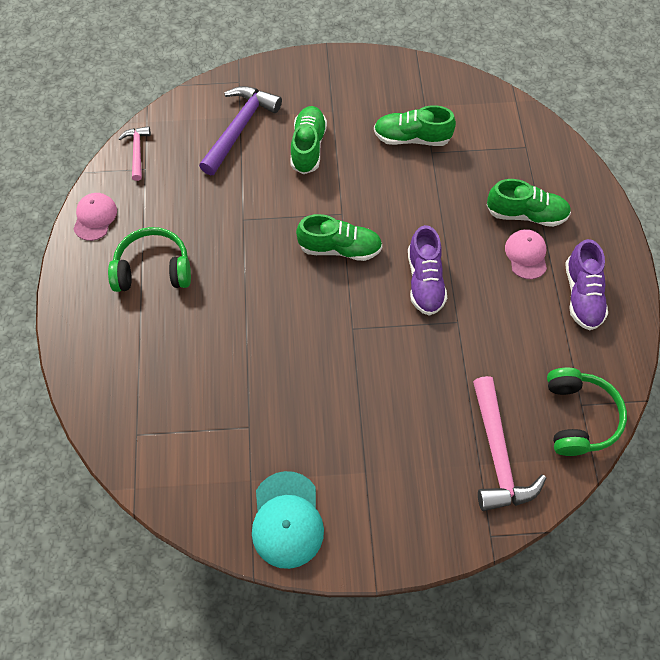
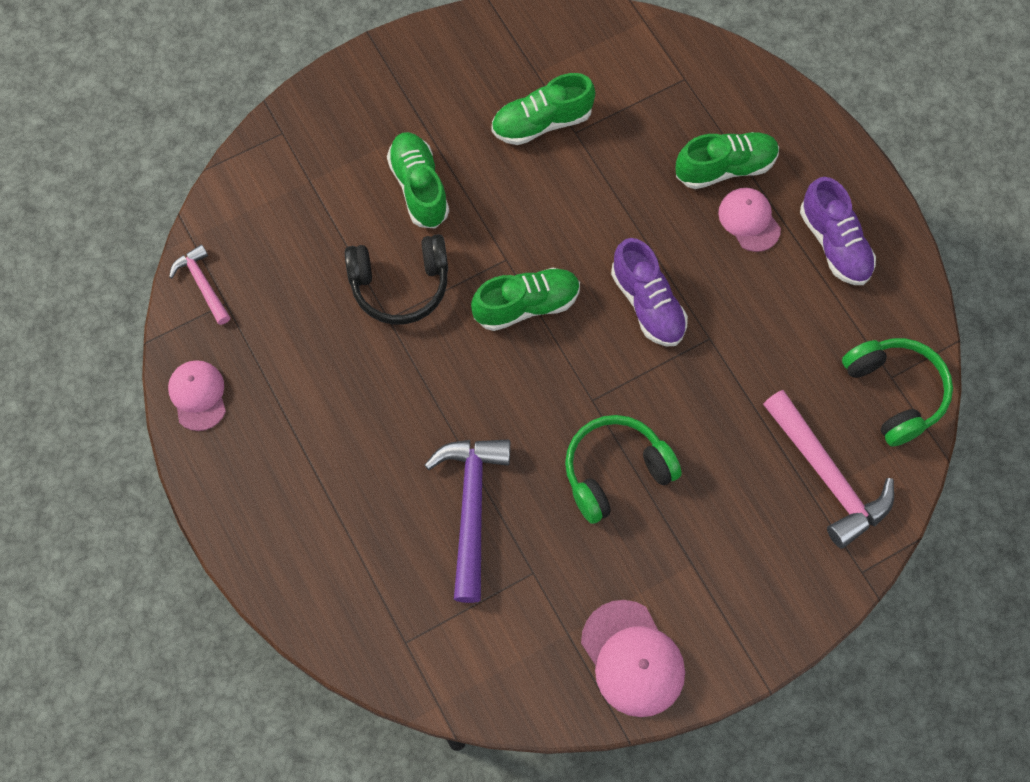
camera: 25 degrees left, 5 degrees up
(153, 269) = (311, 431): green headphones -> green headphones (615, 472)
(239, 128) = (318, 197): purple hammer -> purple hammer (471, 508)
(262, 202) = (400, 285): none -> black headphones
(287, 520) = (632, 658): turquoise cap -> pink cap

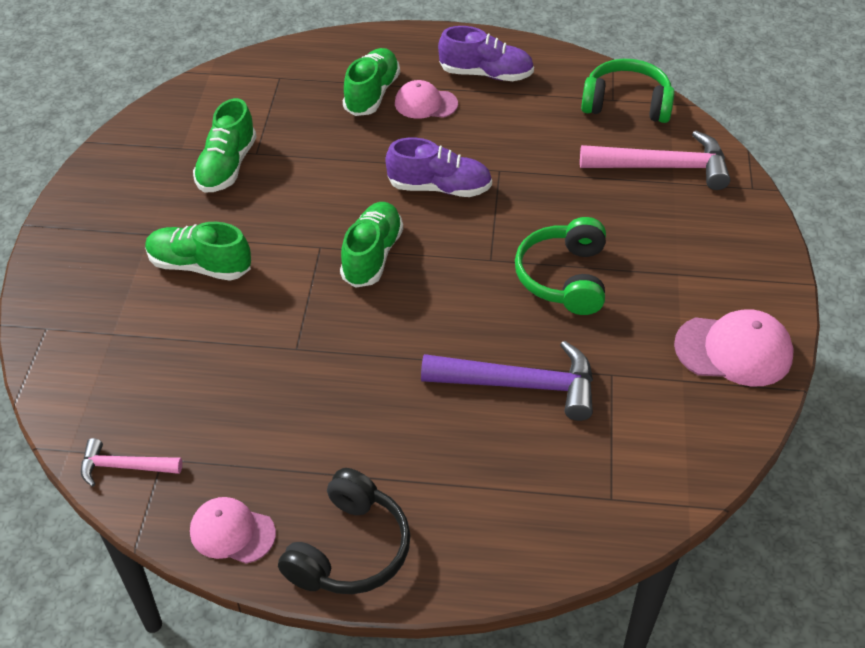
camera: 55 degrees left, 20 degrees down
(400, 285) = (274, 324): black headphones -> black headphones (350, 549)
(471, 508) = (520, 385): purple hammer -> purple hammer turned 150 degrees clockwise

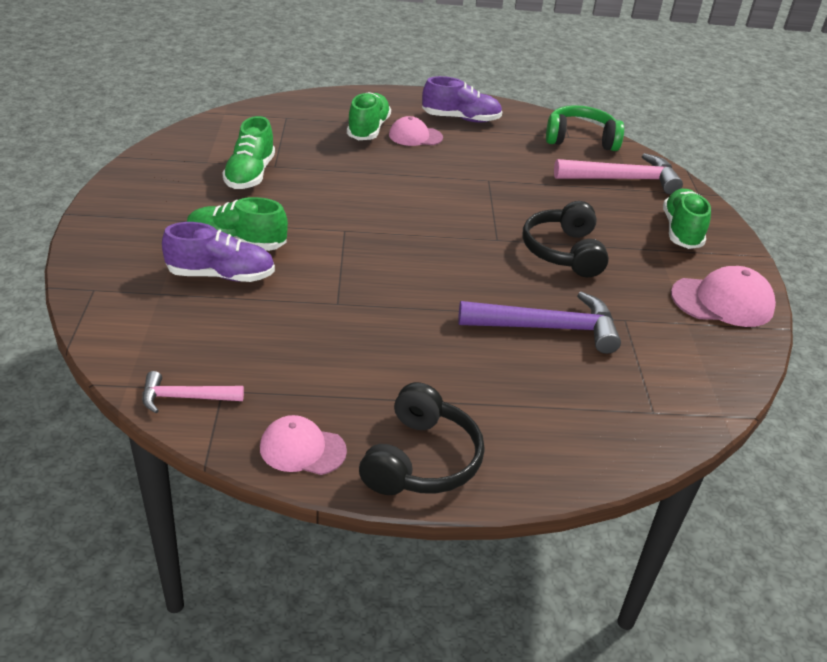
camera: 10 degrees left, 10 degrees down
(372, 255) = (392, 236): green shoe -> green shoe (681, 231)
(439, 188) = (440, 191): purple shoe -> purple shoe (221, 275)
(563, 277) = (563, 252): green headphones -> black headphones

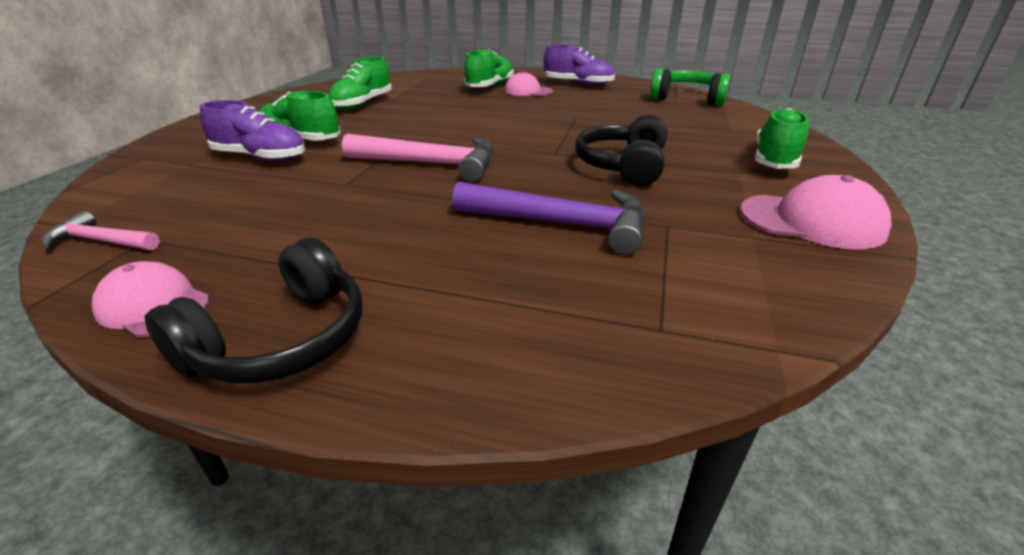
camera: 20 degrees right, 5 degrees down
(623, 179) = (720, 123): pink hammer -> pink hammer (431, 164)

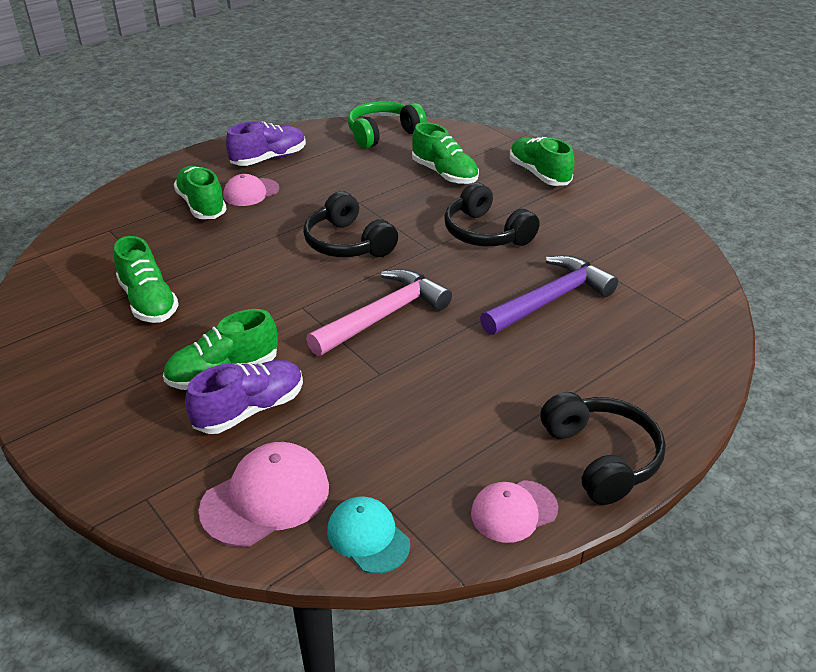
camera: 55 degrees left, 5 degrees up
(101, 241) = (368, 537): pink hammer -> turquoise cap
(514, 128) = (347, 243): none -> black headphones
(680, 129) = (444, 174): none -> green shoe
(811, 221) = (626, 214): pink cap -> pink cap (266, 498)

